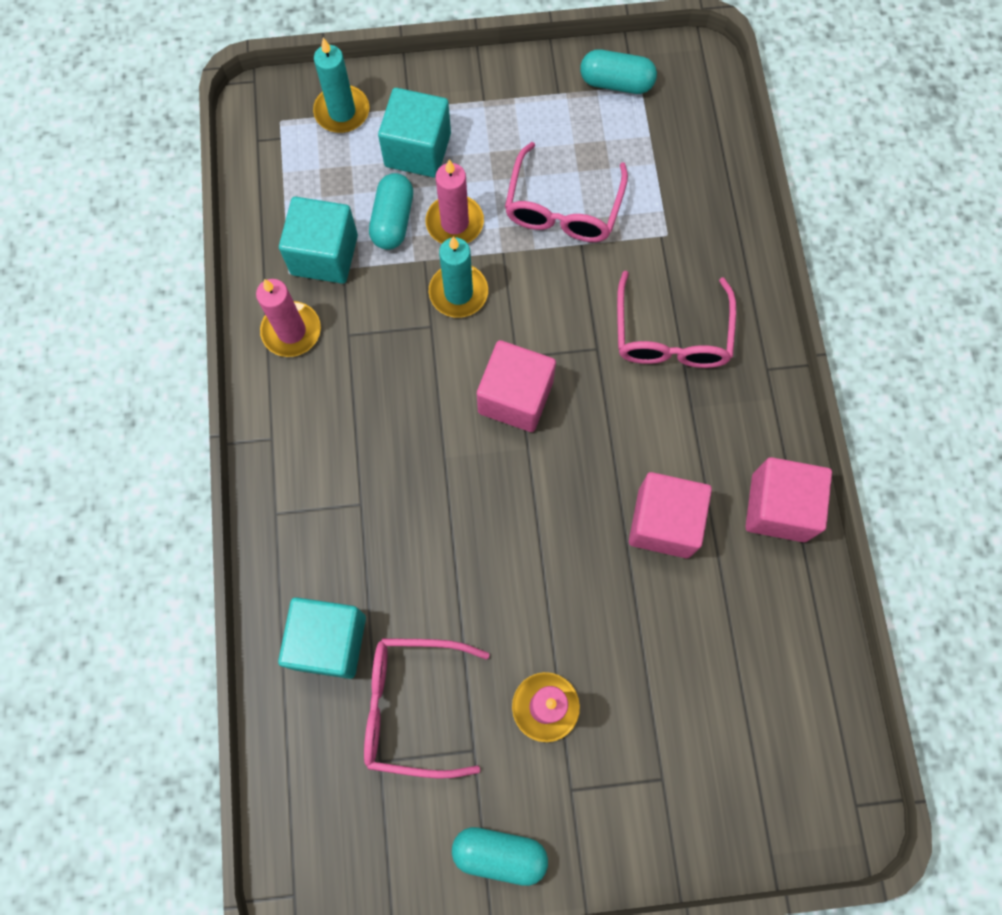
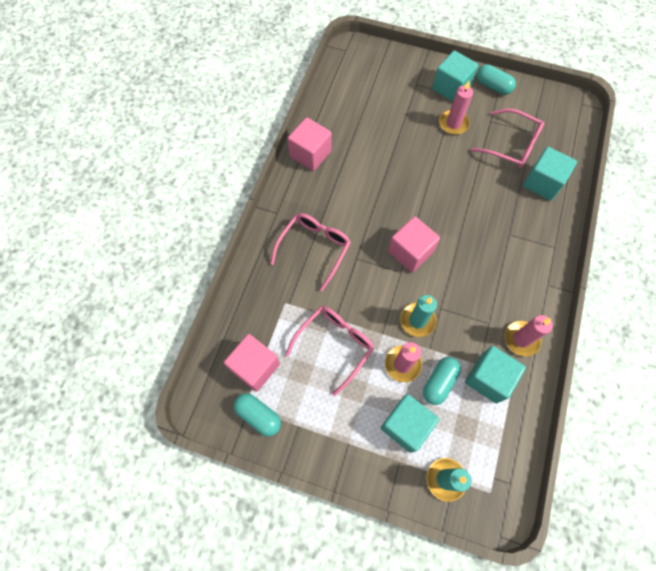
camera: 155 degrees left, 5 degrees down
(586, 804) = (451, 87): none -> turquoise cube
(663, 522) = (366, 169): pink cube -> pink cube (255, 367)

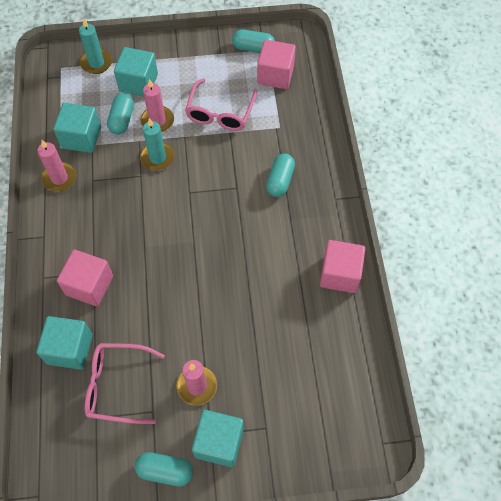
camera: 155 degrees right, 5 degrees down
(314, 248) = (280, 180): pink glasses -> turquoise capsule
(410, 252) = (187, 214): pink cube -> pink cube (89, 285)

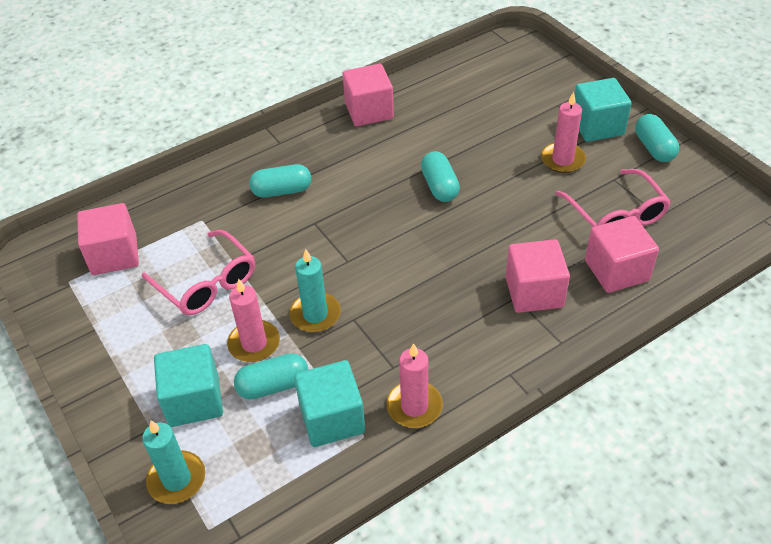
camera: 115 degrees left, 15 degrees down
(70, 349) = (616, 270): turquoise cube -> pink cube
(220, 113) = (207, 283): pink glasses -> pink glasses turned 60 degrees clockwise
(253, 48) = (71, 296): turquoise capsule -> turquoise capsule (439, 186)

